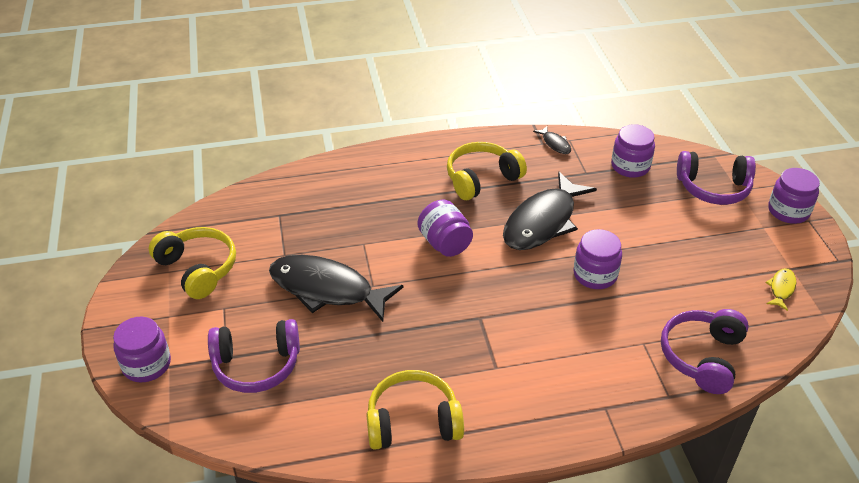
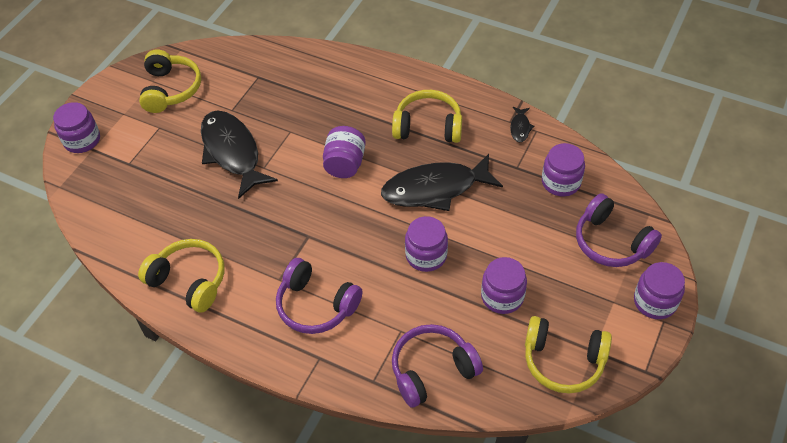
camera: 40 degrees right, 10 degrees up
(256, 365) = (139, 180): purple headphones -> purple headphones (316, 305)
(686, 270) = (502, 296): none -> purple jar
(781, 288) = (563, 361): yellow fish -> yellow headphones

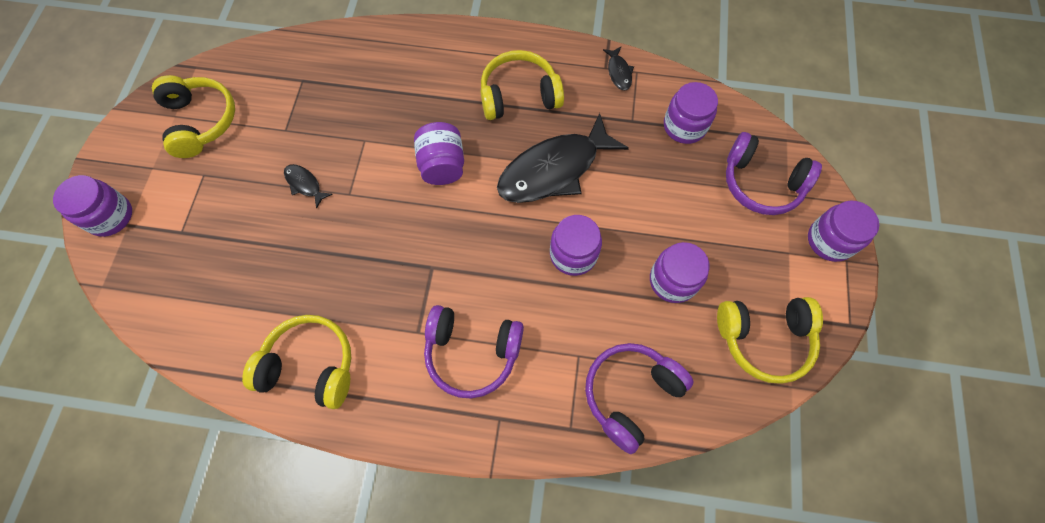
camera: 20 degrees left, 15 degrees up
(232, 152) = (305, 184): black fish -> black fish, size x0.42

